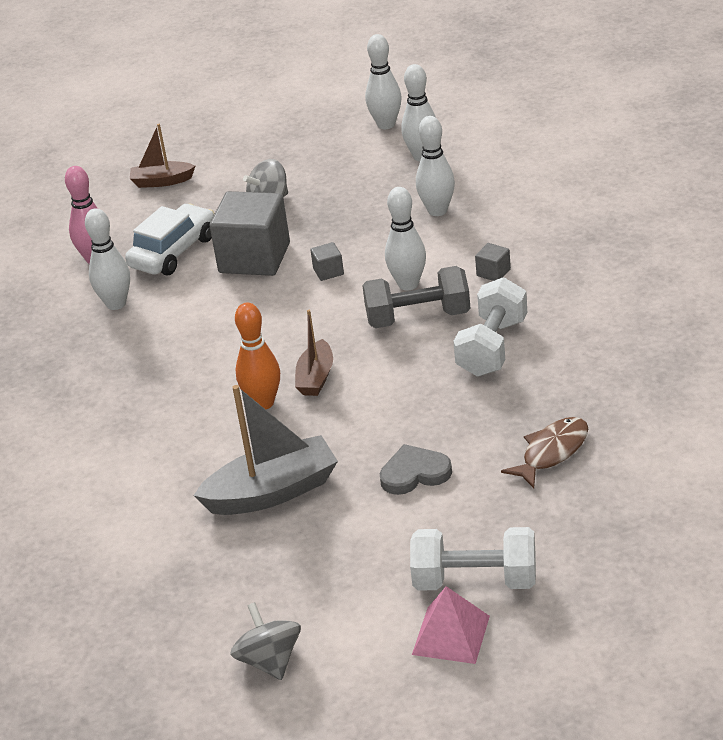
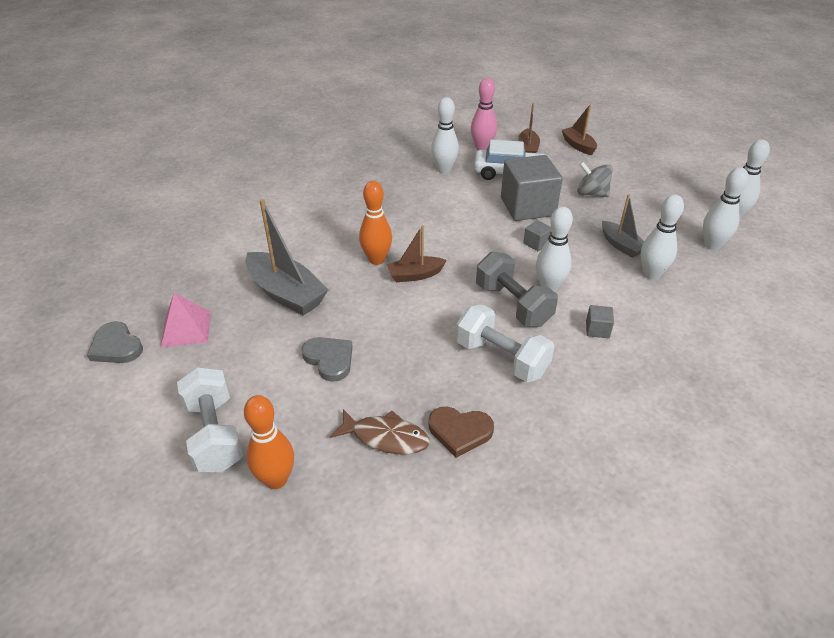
camera: 60 degrees right, 5 degrees up
(132, 222) = (528, 149): none -> brown boat
(269, 661) = (116, 346): grey spinning top -> grey heart
(377, 214) = (621, 245): none -> grey boat
(451, 635) = (150, 438): pink pyramid -> pink pyramid (186, 329)
(492, 347) = (501, 358): white dumbbell -> white dumbbell turned 45 degrees clockwise
(564, 540) = (276, 479): none -> orange bowling pin
(573, 400) = (460, 432): none -> brown heart

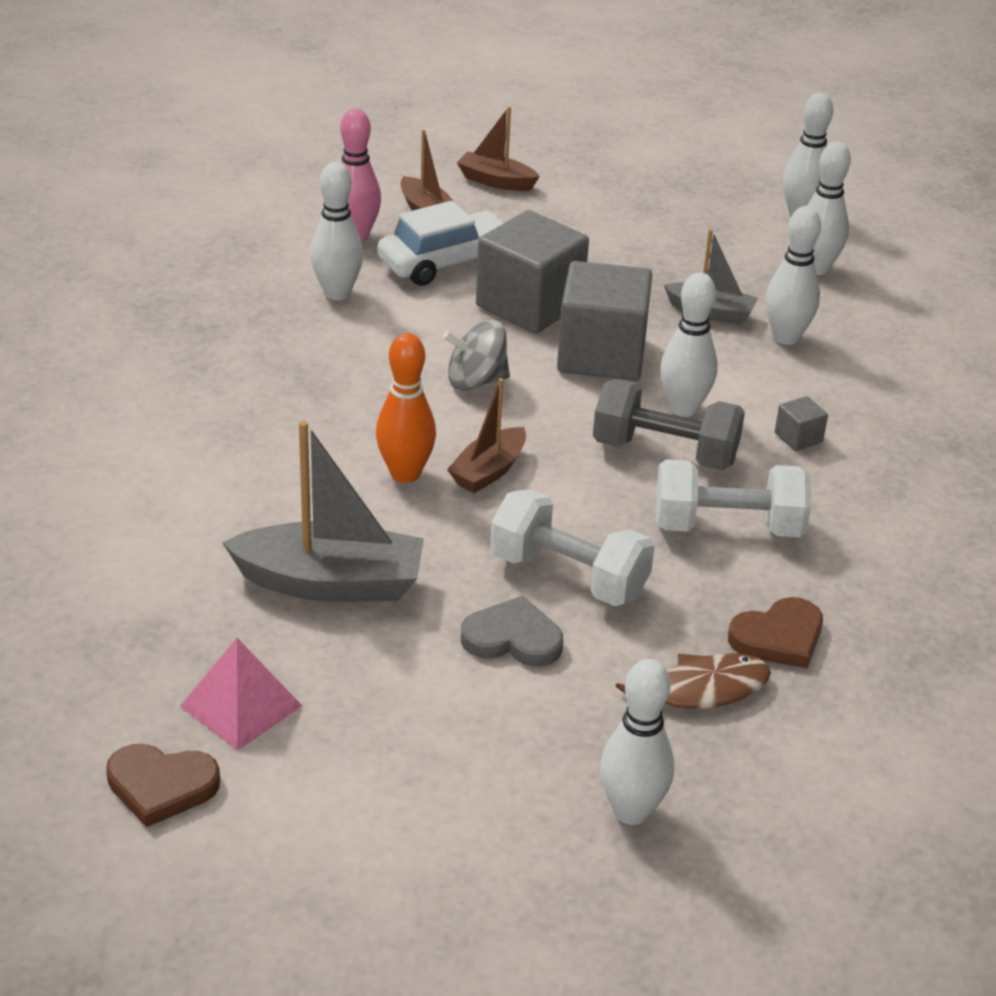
camera: 40 degrees left, 5 degrees down
(116, 346) = (161, 786): grey heart -> brown heart
(214, 434) = (480, 809): white dumbbell -> white dumbbell (568, 576)
(276, 479) = (631, 811): orange bowling pin -> white bowling pin
(536, 243) = (601, 355): grey cube -> grey cube, size x2.43
(592, 193) = (595, 251): grey spinning top -> grey spinning top (476, 381)

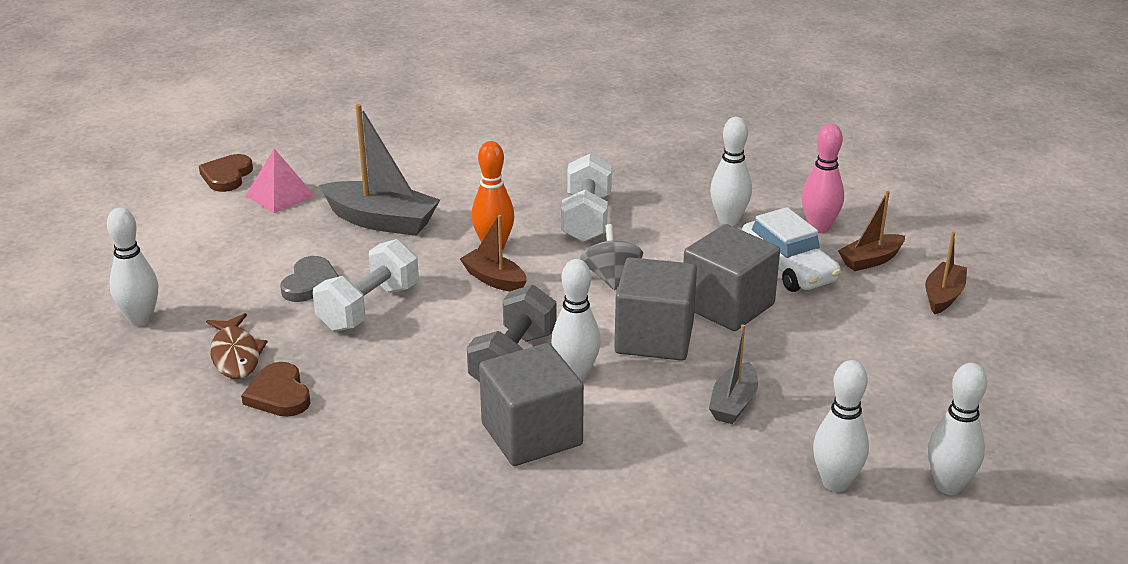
camera: 95 degrees right, 5 degrees down
(331, 583) = (381, 221): grey boat -> grey boat turned 75 degrees counterclockwise
(727, 527) = (412, 383): white dumbbell -> white dumbbell (586, 219)
(786, 337) = (696, 446): white bowling pin -> none
(798, 438) = (531, 434): grey cube -> grey cube, size x2.43

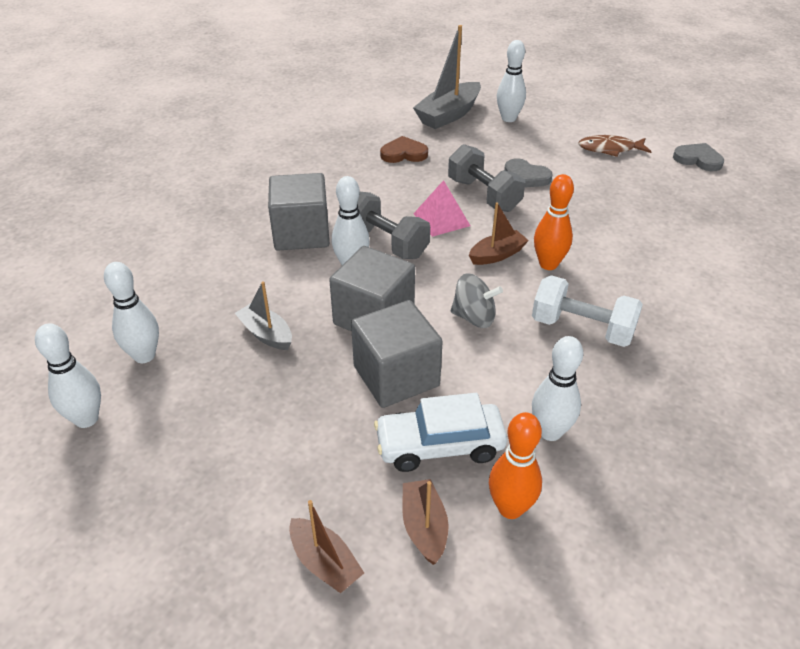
camera: 110 degrees right, 10 degrees up
(227, 176) = (698, 159): brown heart -> grey heart
(235, 355) = (453, 144): brown fish -> brown fish (610, 149)
(280, 195) = (661, 178): pink pyramid -> pink pyramid (441, 219)
(369, 307) = (483, 195): white dumbbell -> grey dumbbell
(381, 221) = (608, 217): grey boat -> grey boat (448, 115)
(819, 228) = (510, 508): pink bowling pin -> orange bowling pin

